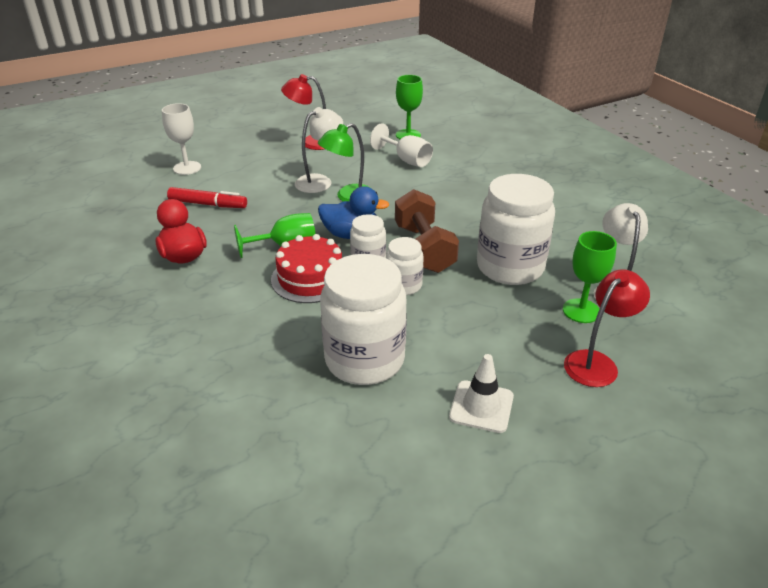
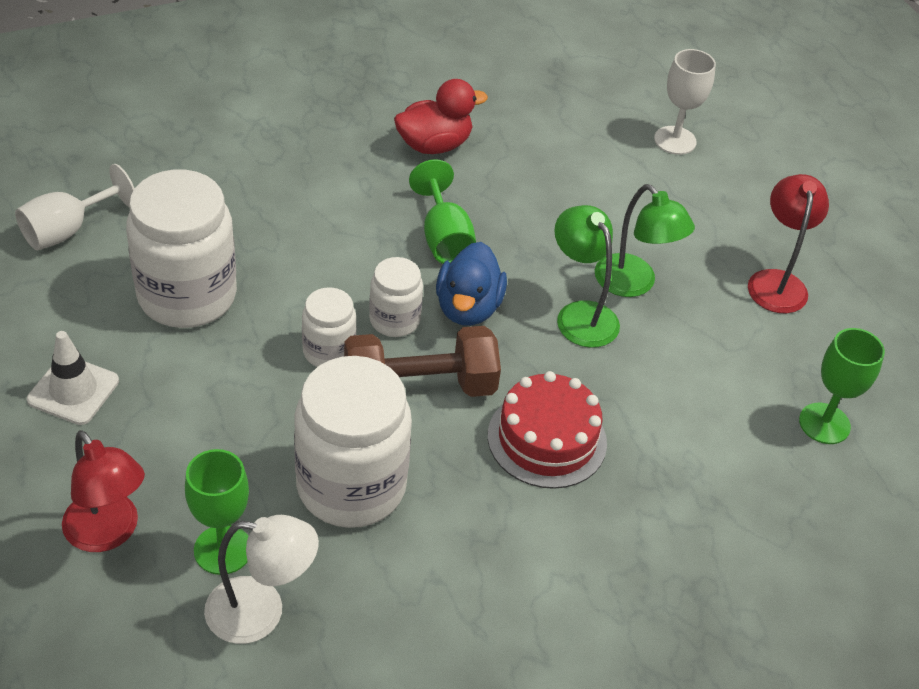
camera: 90 degrees right, 10 degrees up
(208, 204) = (564, 163): red marker -> none
(310, 278) = (364, 258): red cake -> red cake (547, 439)
(320, 181) = (633, 284): white lamp -> green lamp
(407, 160) = (715, 407): white goblet -> white goblet (67, 230)

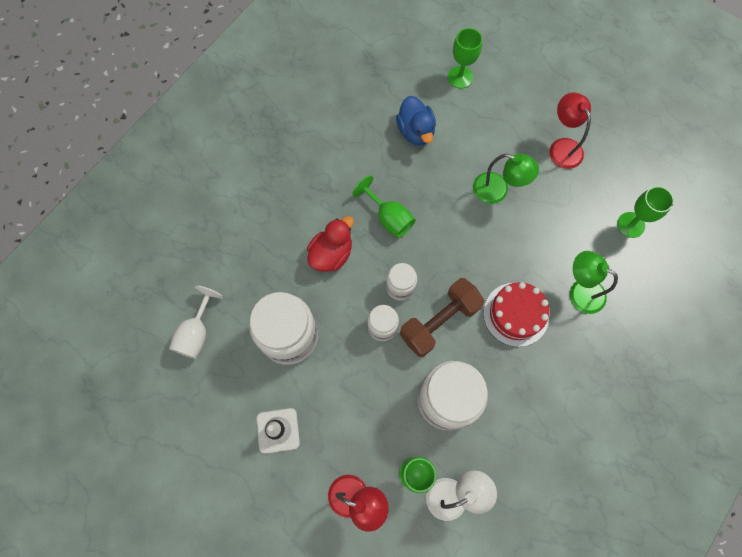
camera: 25 degrees left, 25 degrees up
(434, 145) = (342, 155): red duck -> red duck (331, 254)
(468, 308) = (430, 256): blue duck -> blue duck (416, 131)
(580, 314) = (484, 227): green lamp -> green lamp (579, 291)
(675, 140) = (460, 77): white goblet -> green goblet

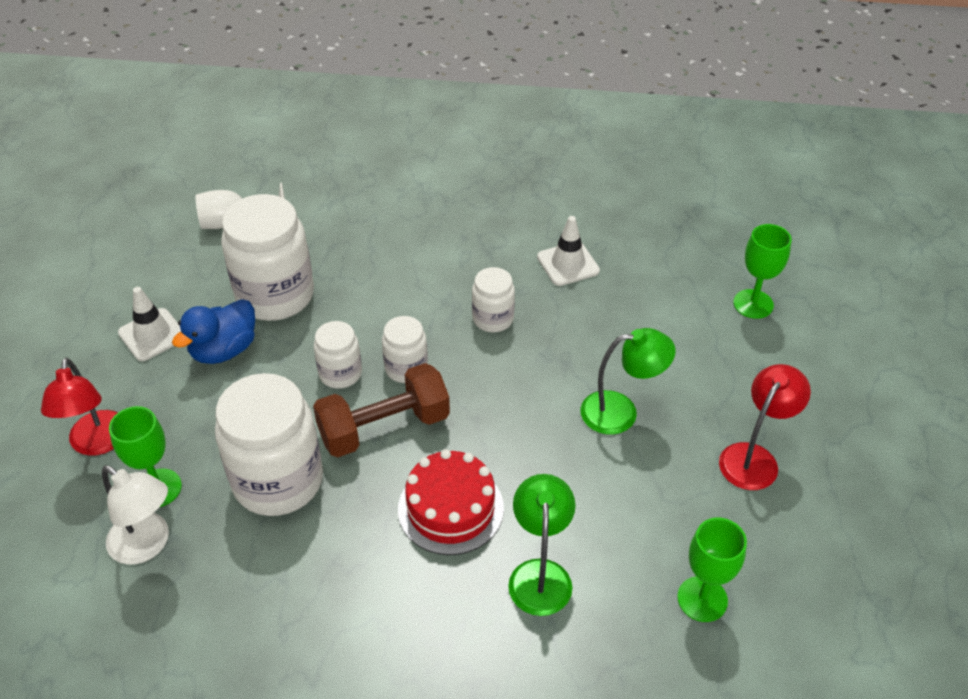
camera: 60 degrees right, 25 degrees down
(331, 254) = (405, 287): red duck -> none
(369, 151) = (568, 264): none -> white traffic cone
(389, 218) = (493, 319): green goblet -> white jar
(416, 131) = (634, 294): blue duck -> blue duck (224, 350)
(439, 321) = (384, 428): brown dumbbell -> brown dumbbell turned 45 degrees counterclockwise
(497, 191) = (621, 411): green lamp -> green lamp turned 90 degrees counterclockwise

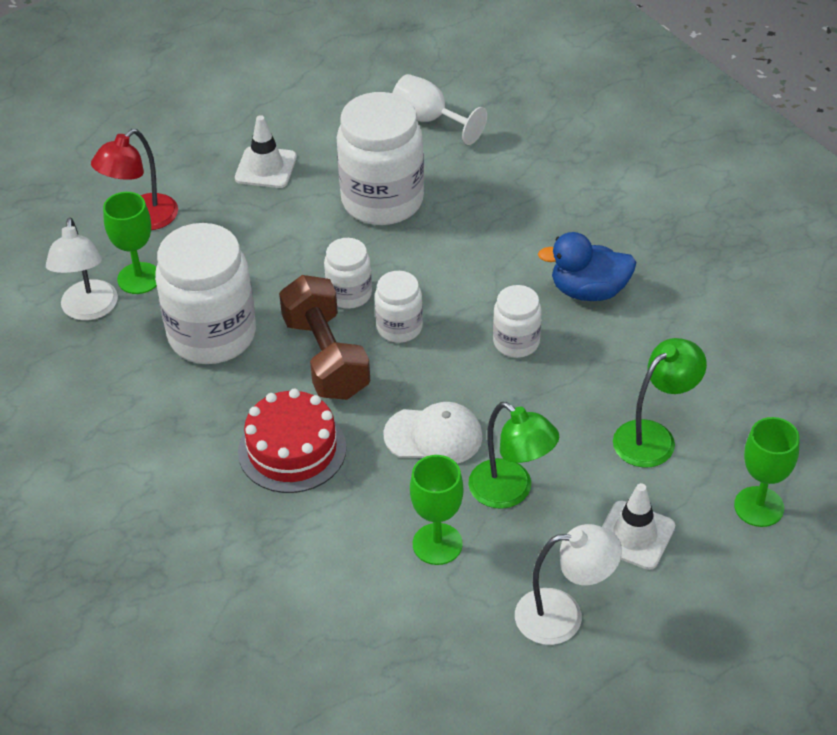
camera: 50 degrees right, 0 degrees up
(224, 350) = (296, 215): blue duck -> blue duck (588, 291)
(384, 428) = (325, 357): brown dumbbell -> brown dumbbell turned 45 degrees clockwise
(527, 418) = (433, 436): none -> white cap
(540, 574) = (287, 545): green lamp -> green lamp (654, 437)
(568, 264) = (643, 347): white traffic cone -> white traffic cone (634, 535)
(702, 599) = (370, 665): green goblet -> green goblet (437, 544)
(754, 457) = (563, 615): red lamp -> white lamp

